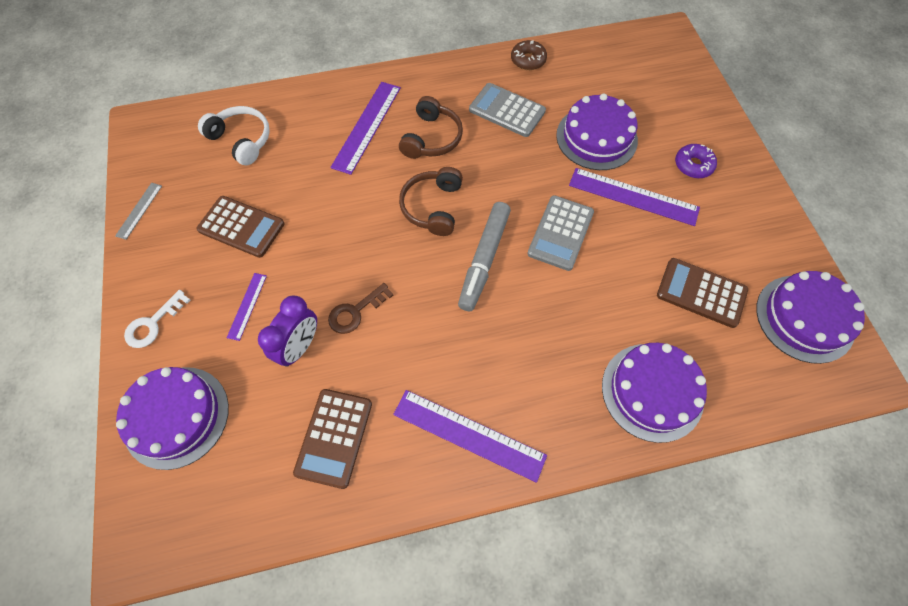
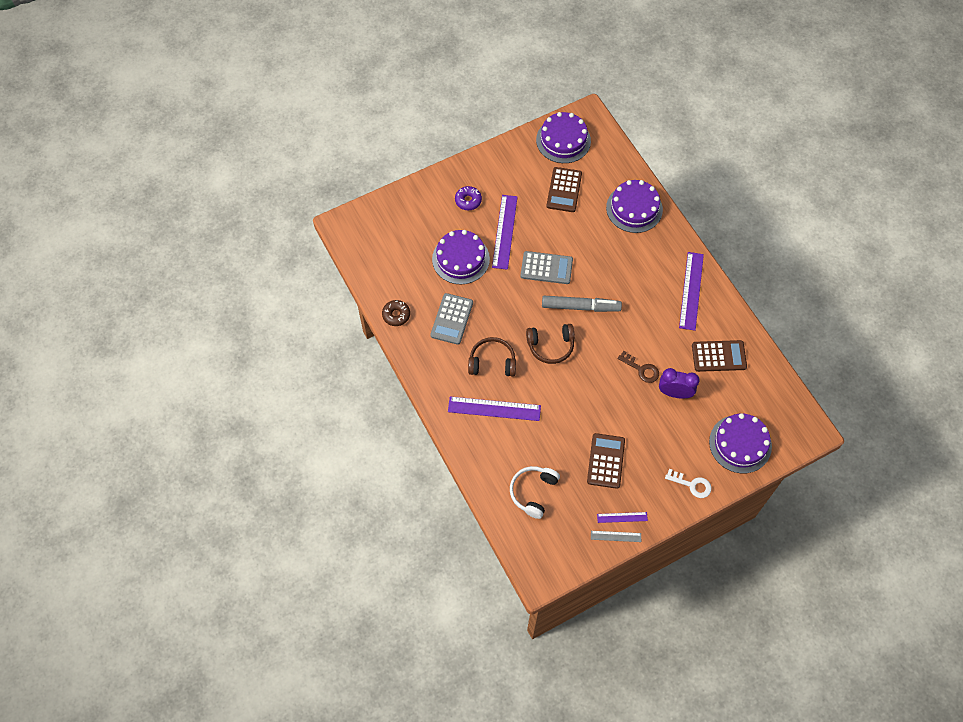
camera: 105 degrees left, 0 degrees up
(247, 306) = (660, 433): purple ruler -> purple ruler (622, 517)

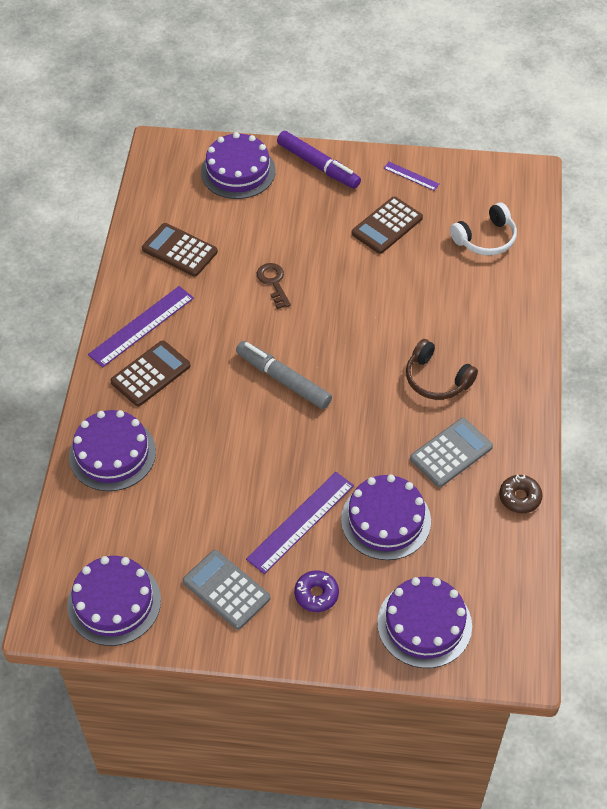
camera: 145 degrees left, 10 degrees down
(403, 217) = (424, 624): none -> purple cake
(494, 408) = (470, 332): purple ruler -> none
(546, 268) = (285, 446): grey calculator -> grey calculator (226, 590)
(550, 346) = (354, 358): brown headphones -> none
(564, 190) = (177, 531): brown calculator -> brown calculator (150, 374)
(616, 536) = (430, 166): grey ruler -> none
(674, 393) = (259, 244): purple clock -> none
(692, 485) = (318, 165): white key -> purple marker

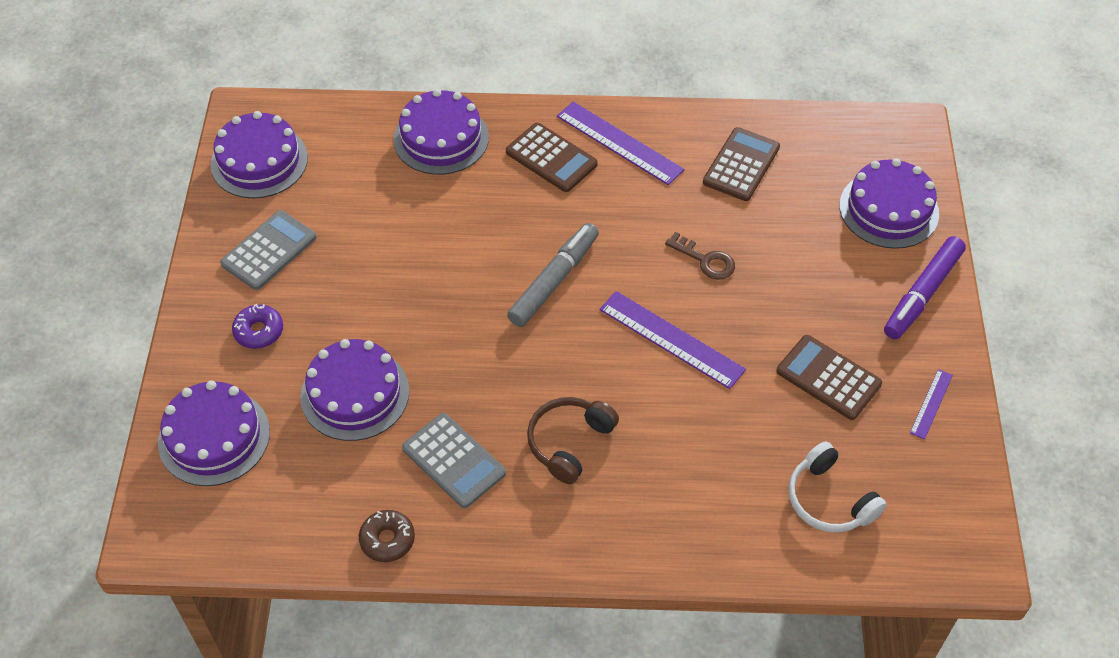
camera: 85 degrees right, 0 degrees up
(273, 282) = (705, 260): brown key -> brown key turned 60 degrees clockwise
(301, 522) = (353, 311): purple ruler -> purple ruler (671, 339)

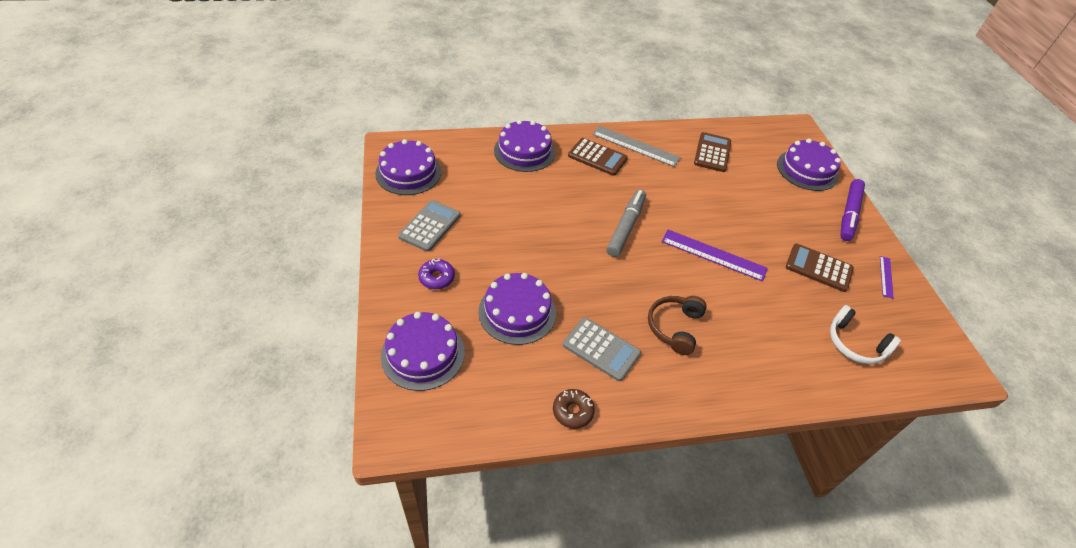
camera: 15 degrees left, 5 degrees down
(619, 143) = (635, 146): purple ruler -> grey ruler
(705, 260) = (714, 207): brown key -> none

